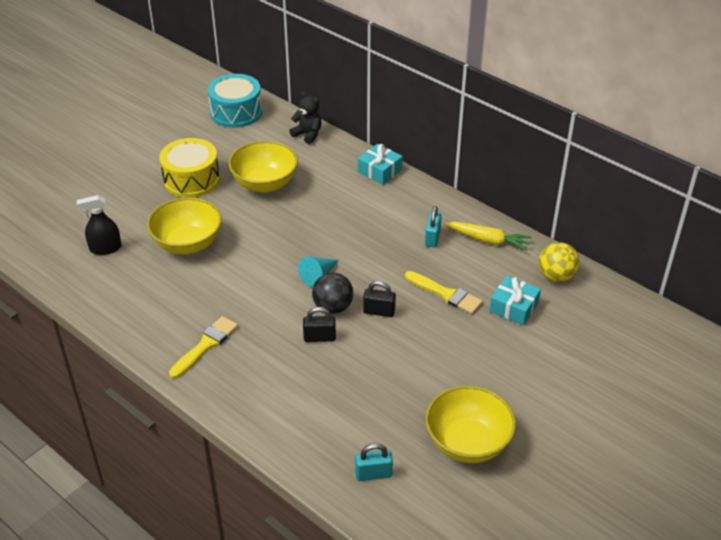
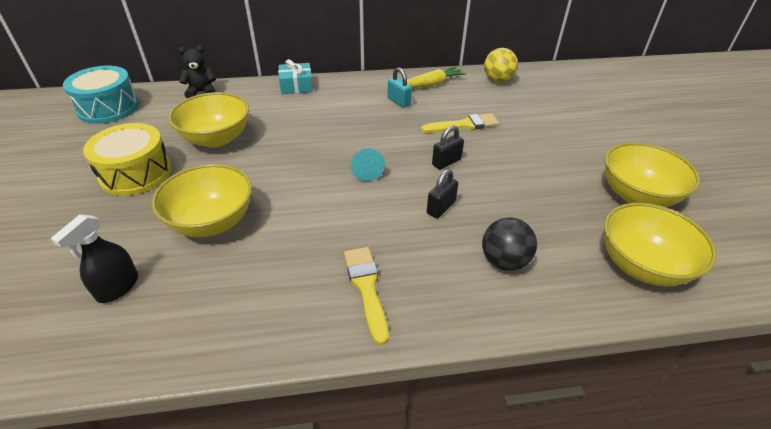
camera: 50 degrees left, 0 degrees up
(333, 307) = (413, 182): black ball -> black ball (504, 261)
(373, 474) = (641, 265): turquoise padlock -> yellow bowl
(514, 307) = (509, 107): turquoise gift -> none

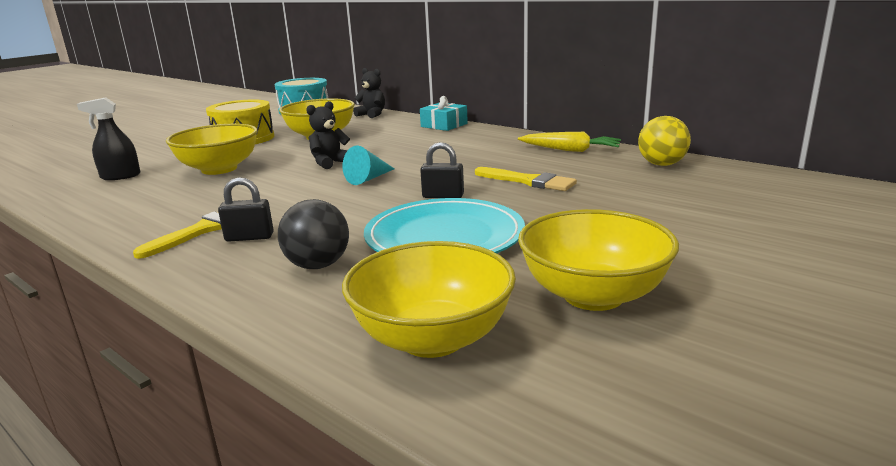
camera: 50 degrees right, 20 degrees down
(299, 167) = (330, 163): none -> black teddy bear
(399, 101) = (505, 152): turquoise padlock -> none
(441, 208) = (361, 217): black padlock -> black padlock (249, 237)
(514, 195) = (444, 236): none -> turquoise plate

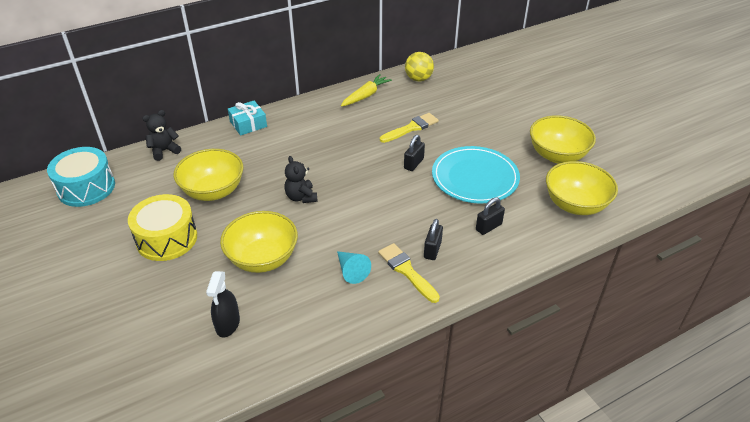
camera: 70 degrees left, 20 degrees up
(318, 265) = (488, 227): black ball -> black padlock
(368, 179) = (356, 185): turquoise cone -> turquoise cone (351, 271)

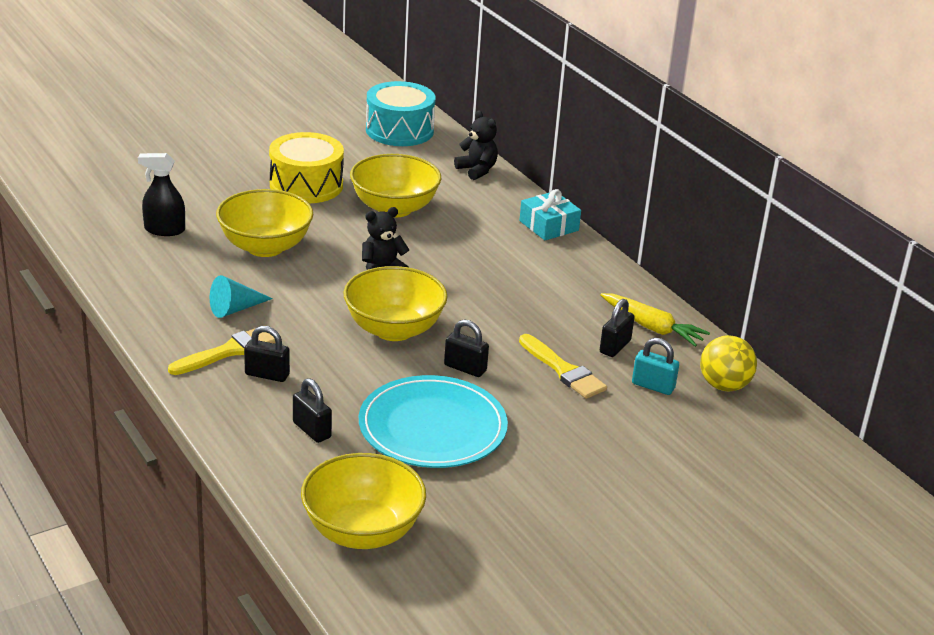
camera: 85 degrees right, 10 degrees down
(386, 109) = (615, 347): none -> black padlock
(422, 100) = (653, 386): none -> turquoise padlock
(557, 155) = (503, 531): yellow bowl -> yellow bowl (394, 329)

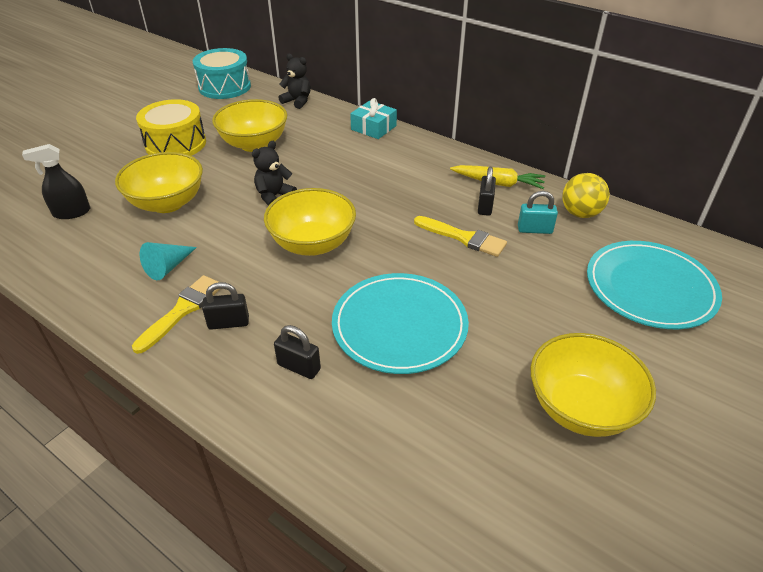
camera: 20 degrees left, 10 degrees up
(362, 531) = (408, 465): yellow bowl -> yellow bowl (580, 408)
(465, 368) = (390, 260): black padlock -> none
(735, 477) = (650, 287): none -> turquoise plate

